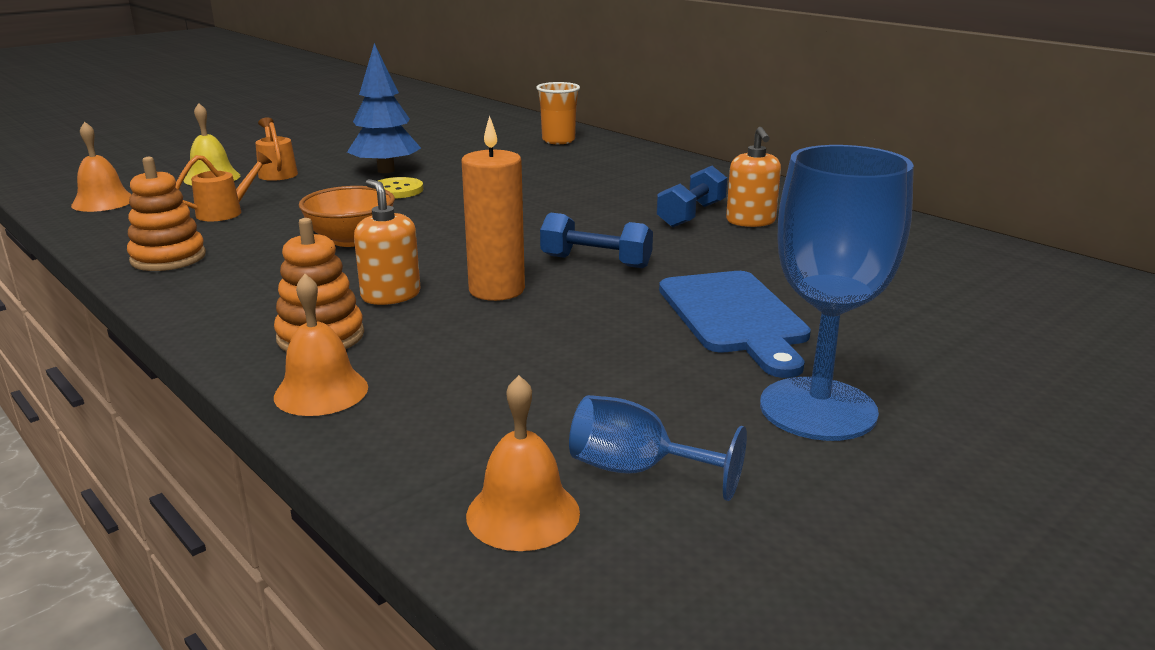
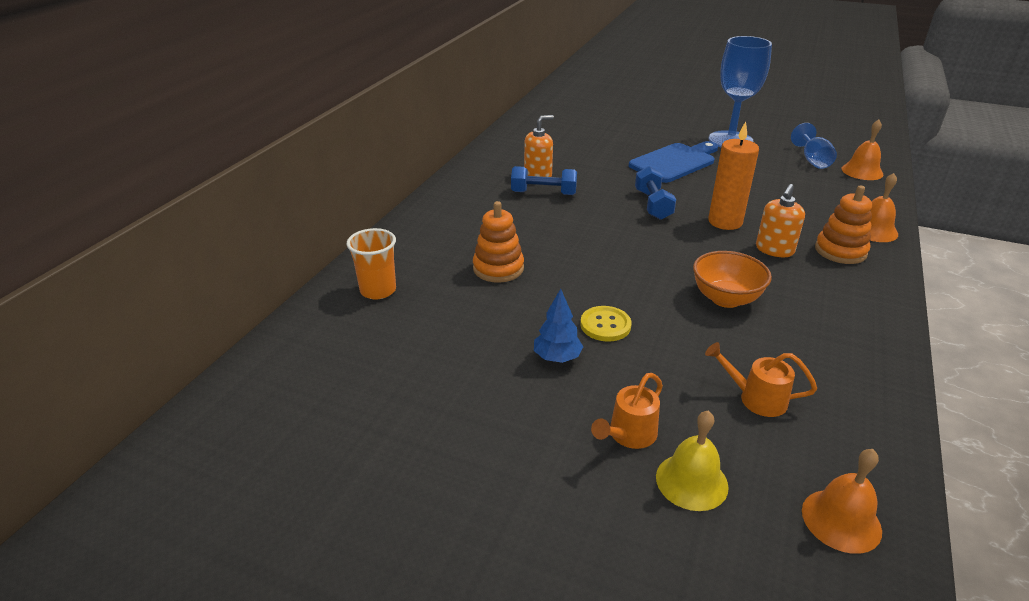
camera: 115 degrees left, 10 degrees up
(168, 258) = (858, 367): orange stacking toy -> orange stacking toy (498, 268)
(386, 170) = (557, 357): blue tree -> blue tree, size x0.62

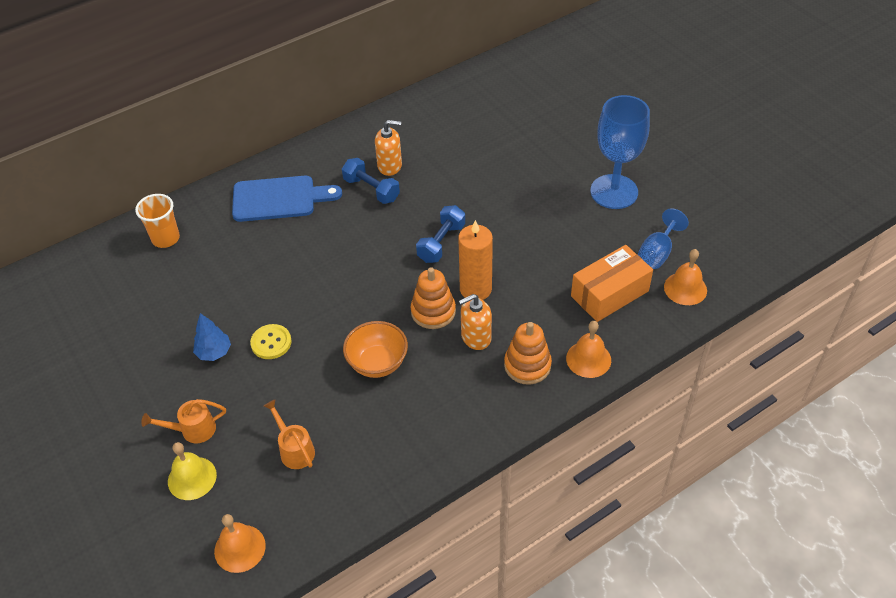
camera: 35 degrees right, 15 degrees up
(498, 268) = (257, 255): orange stacking toy -> orange stacking toy (433, 311)
(675, 162) = (524, 199): blue cutting board -> blue cutting board (279, 199)
(821, 190) = (609, 293): none -> orange box

